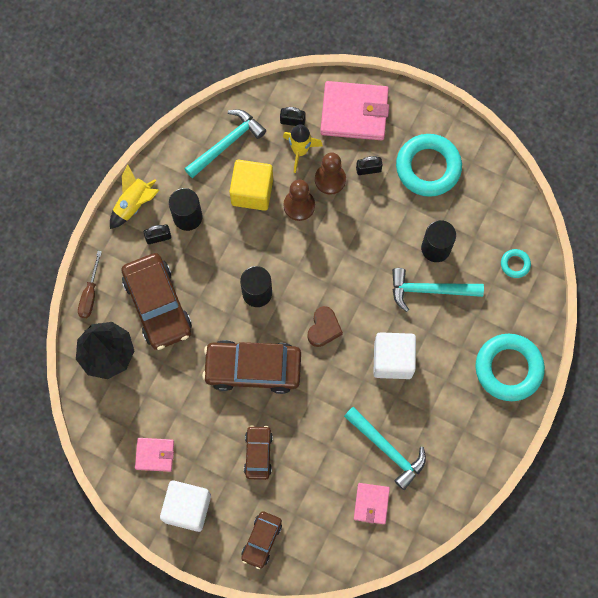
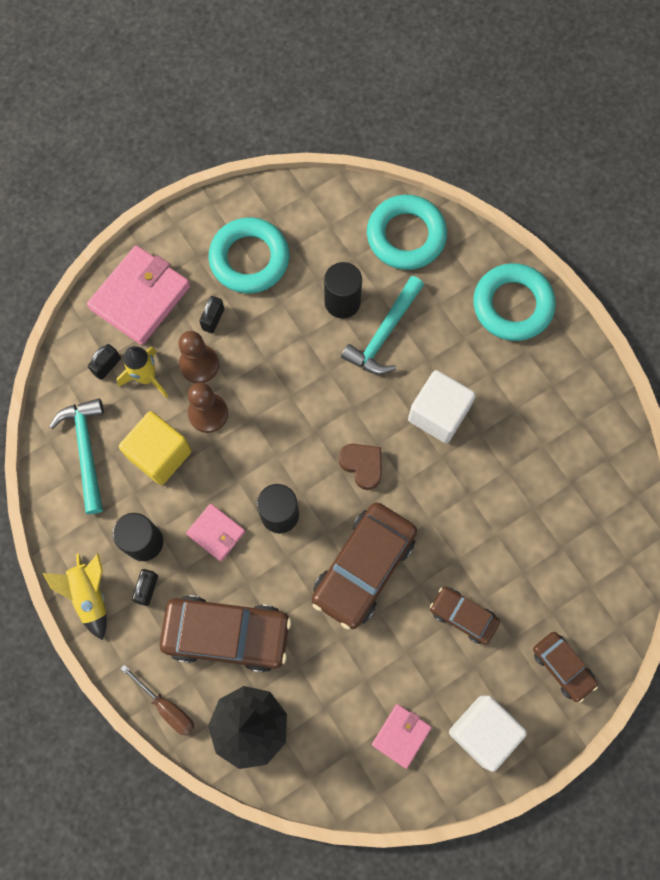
camera: 60 degrees left, 0 degrees up
(371, 504) = (582, 525): pink wallet -> pink wallet (216, 533)
(387, 449) = (532, 474): turquoise hammer -> none
(515, 264) = (406, 236): turquoise ring -> turquoise ring, size x2.23

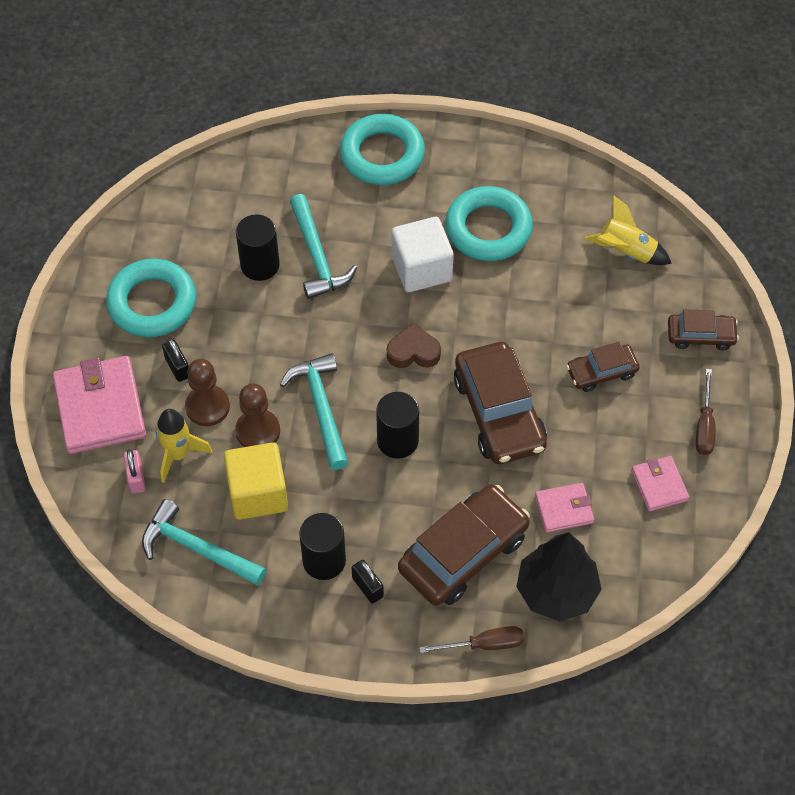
camera: 50 degrees left, 15 degrees down
(90, 595) = (331, 637): yellow rocket -> yellow rocket (626, 252)
(107, 366) = (136, 478): black padlock -> pink padlock
(216, 533) = (368, 499): pink wallet -> pink wallet (564, 509)
(262, 440) = (321, 408): none -> turquoise hammer
(406, 236) = (250, 181): turquoise ring -> turquoise ring (488, 229)
(482, 731) = (704, 426): white cube -> brown screwdriver

